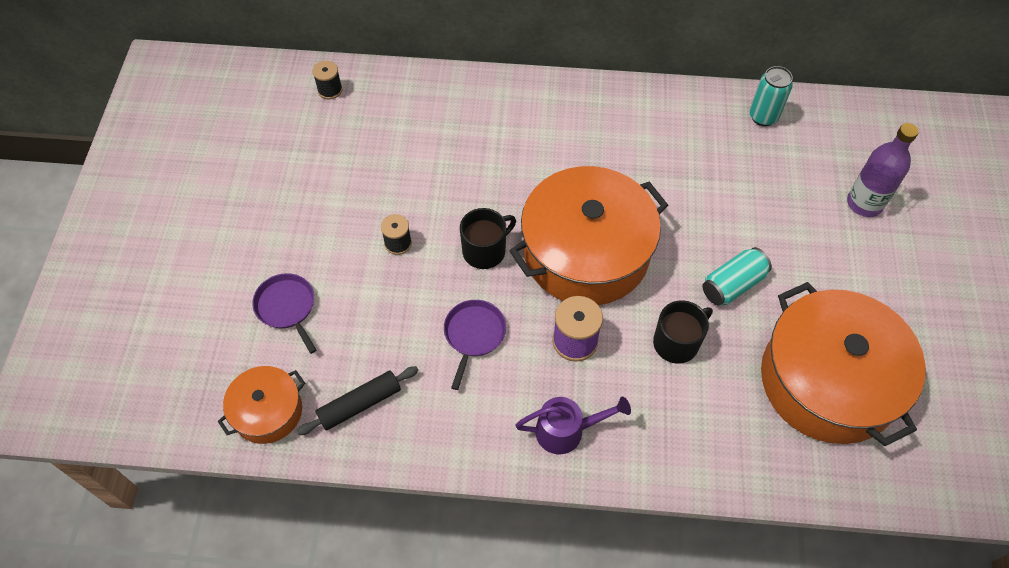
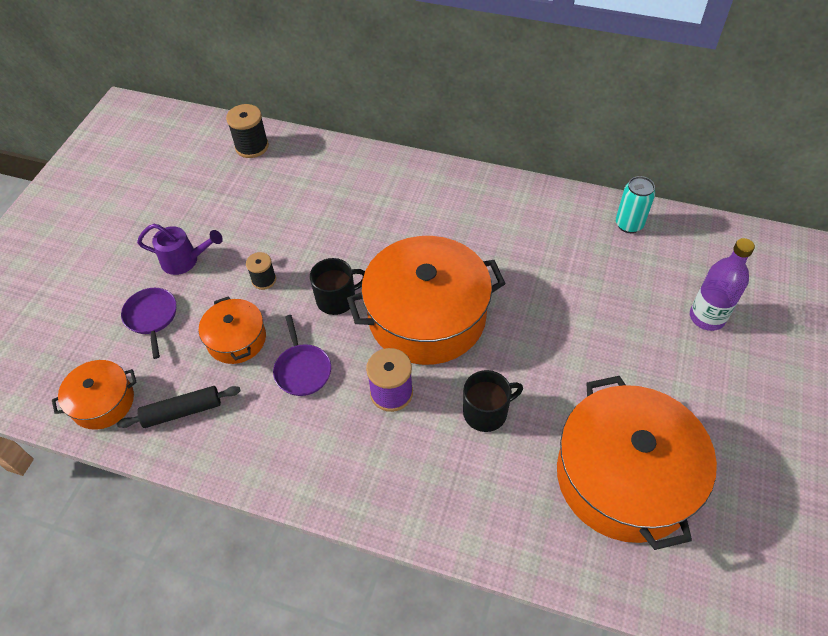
camera: 15 degrees right, 5 degrees down
(330, 90) = (252, 147): black spool -> black spool, size x1.56
(391, 315) = (236, 339): none -> orange pot
(474, 335) = (302, 370): purple pan -> purple pan turned 135 degrees clockwise
(567, 431) = (358, 473): purple watering can -> purple watering can (185, 260)
(733, 285) = (556, 369): turquoise can -> none

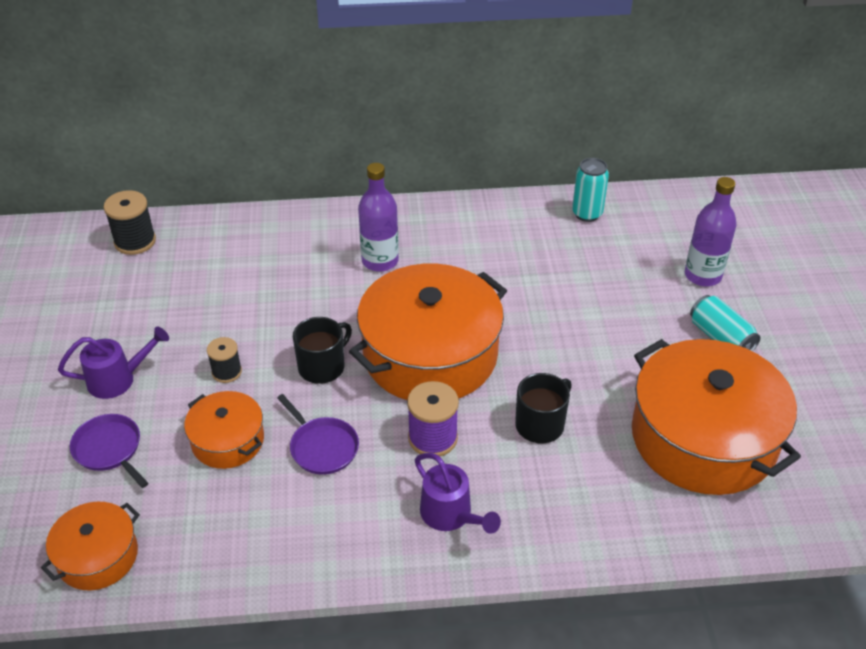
camera: 25 degrees left, 10 degrees down
(182, 411) = (204, 533): black rolling pin -> none
(371, 468) = (451, 516): none -> purple watering can
(428, 218) = (380, 261): none -> purple bottle
(692, 384) = (720, 338): none -> turquoise can

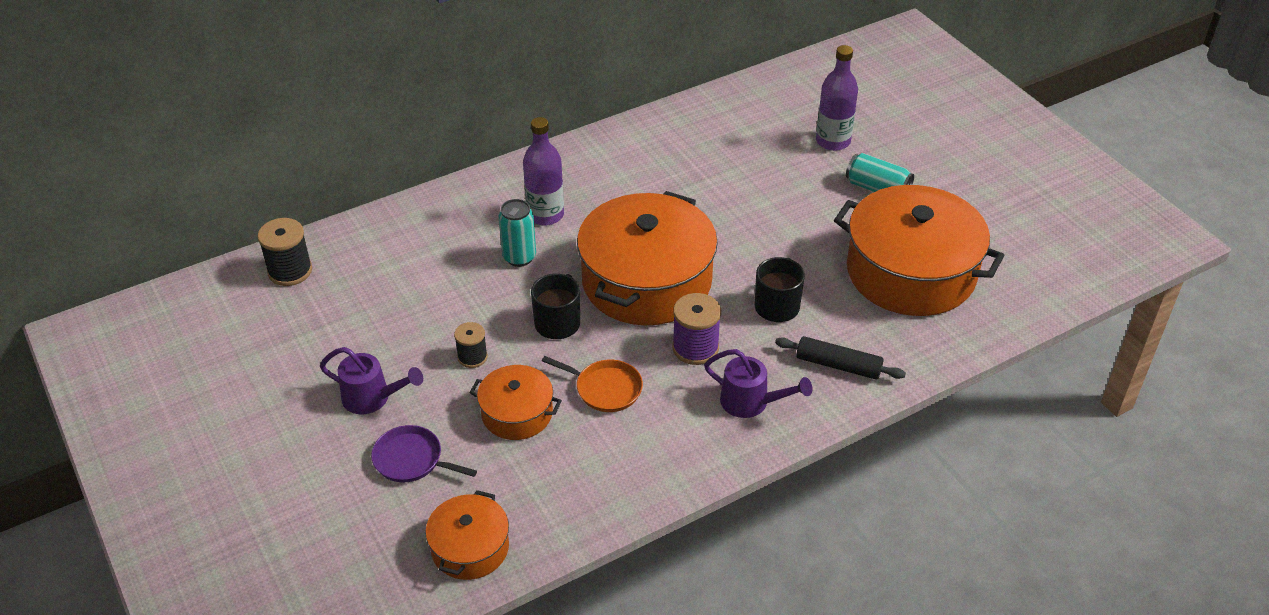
camera: 25 degrees left, 0 degrees up
(119, 379) = (373, 398): purple watering can -> purple watering can turned 60 degrees clockwise
(322, 447) = (605, 389): purple pan -> orange pan
(564, 510) = (838, 365): none -> black rolling pin
(587, 214) = (703, 117): turquoise can -> turquoise can (519, 257)

